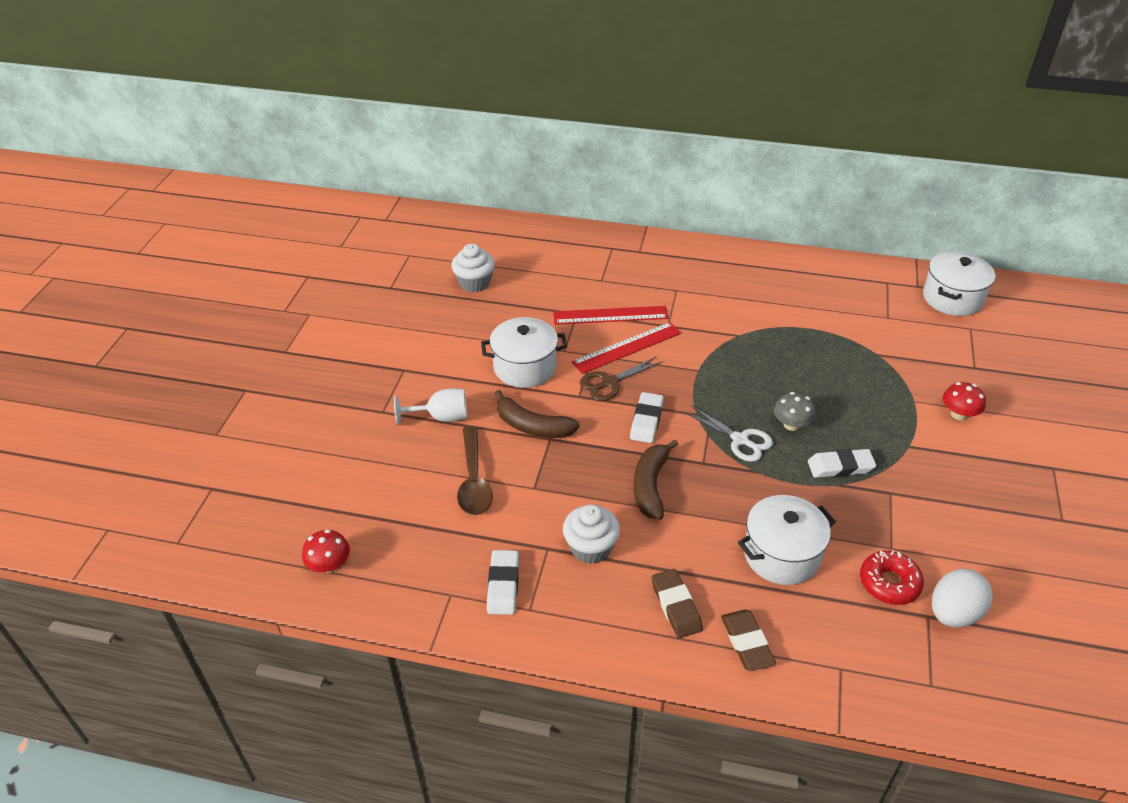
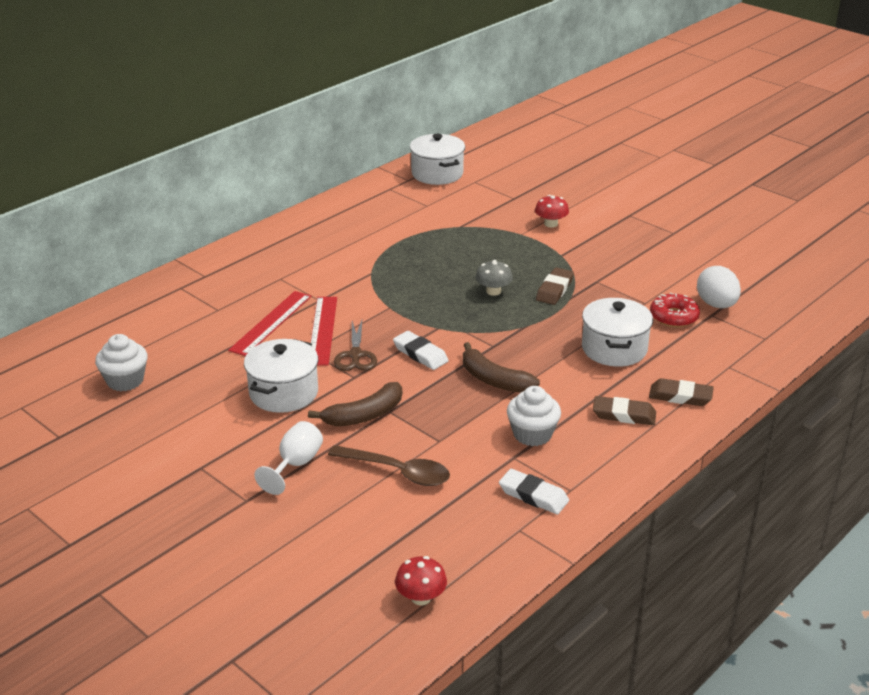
camera: 60 degrees left, 10 degrees down
(740, 440) = (486, 319): white scissors -> none
(840, 467) = (554, 290): white eraser -> brown eraser

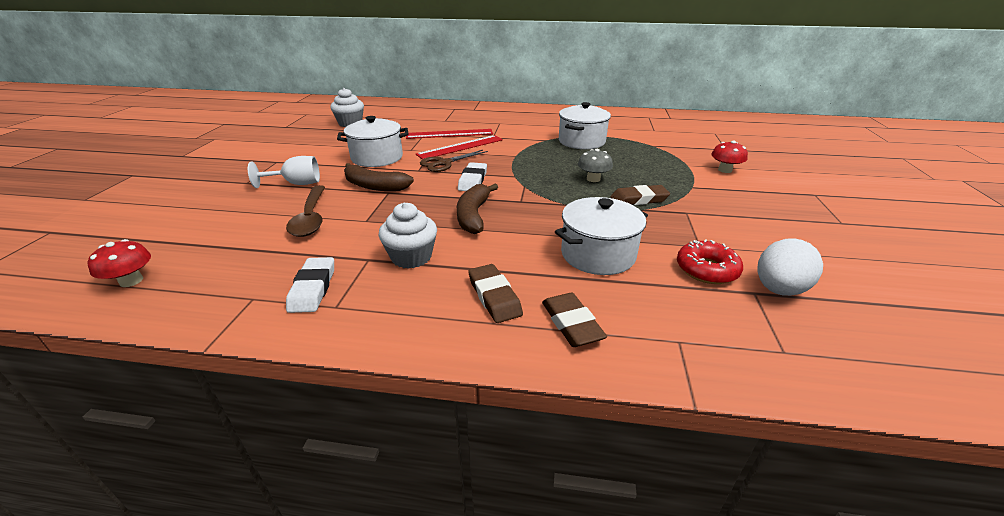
camera: 55 degrees right, 0 degrees up
(437, 174) = (696, 122): white pot -> white pot (581, 141)

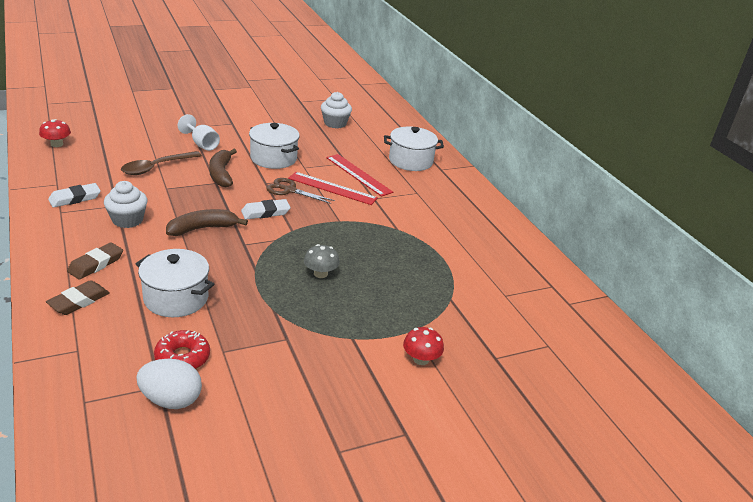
camera: 55 degrees right, 0 degrees up
(581, 141) = (414, 251): white pot -> white pot (410, 161)
(639, 199) = (294, 307): brown eraser -> none

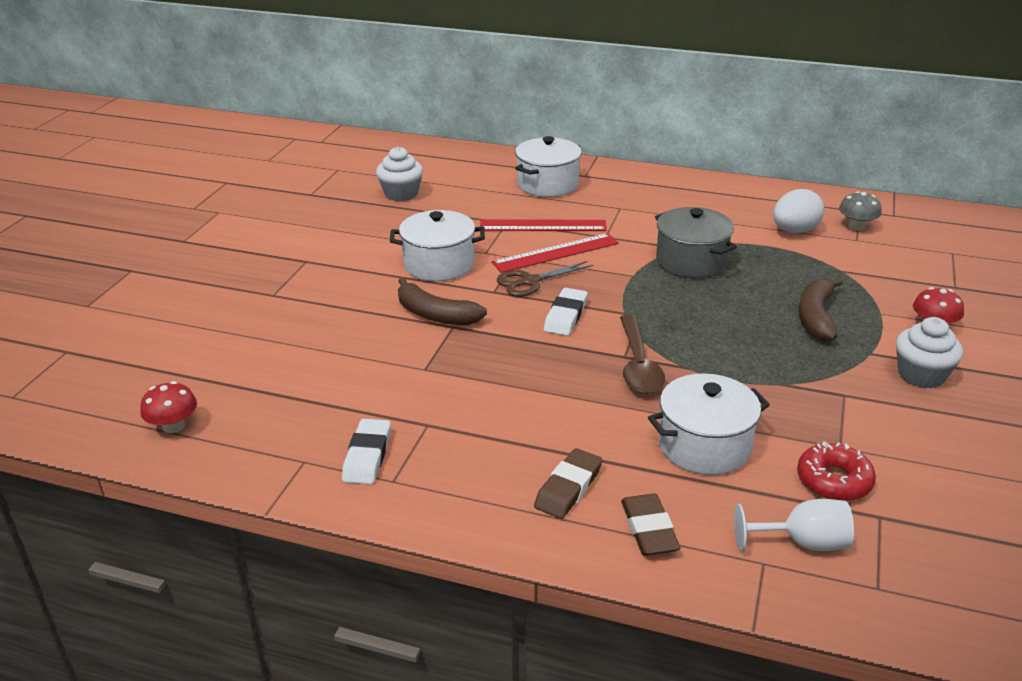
camera: 45 degrees left, 0 degrees up
(96, 264) = (568, 488): brown eraser -> brown eraser turned 45 degrees clockwise
(127, 220) = (478, 427): white cupcake -> white cupcake (921, 375)
(156, 167) = (358, 358): brown spoon -> brown spoon (638, 364)
(171, 400) = (912, 516): white egg -> white egg (794, 231)
(202, 144) = (335, 302): white goblet -> white goblet (802, 543)
(203, 228) = (559, 374): brown banana -> brown banana (816, 317)
(320, 273) = (733, 327): grey mushroom -> grey mushroom (856, 226)
(383, 236) = (691, 261): none -> grey pot

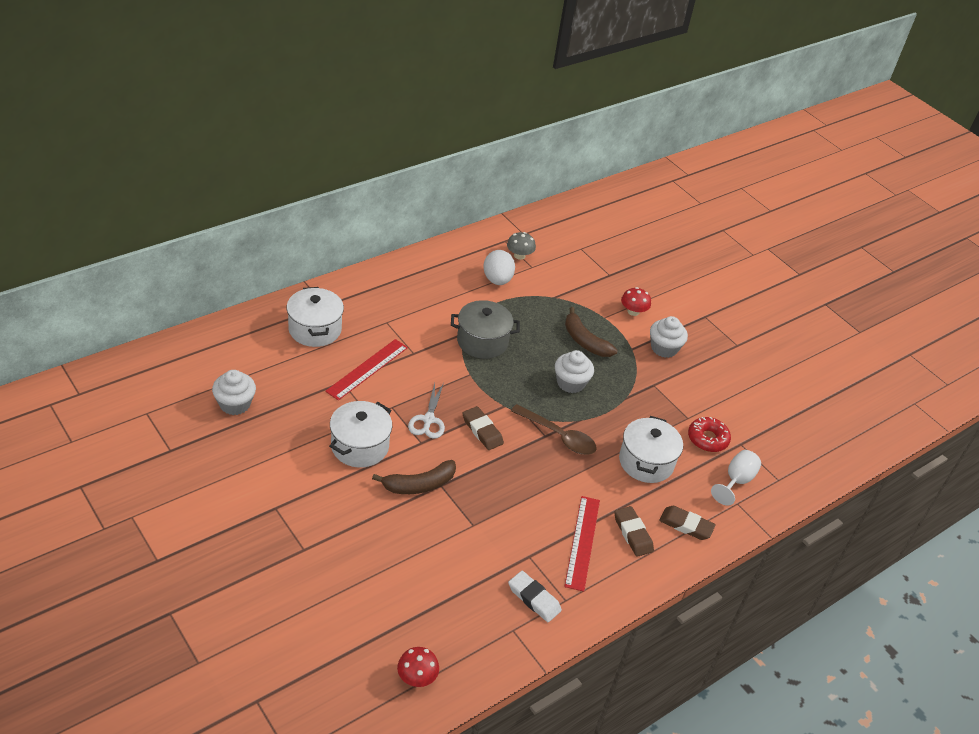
camera: 60 degrees left, 10 degrees up
(530, 281) = (428, 420): brown scissors -> white scissors
(556, 253) = (408, 386): red ruler -> red ruler (582, 542)
(565, 316) = (482, 431): white eraser -> brown eraser
(733, 337) = (570, 383): none -> white cupcake

